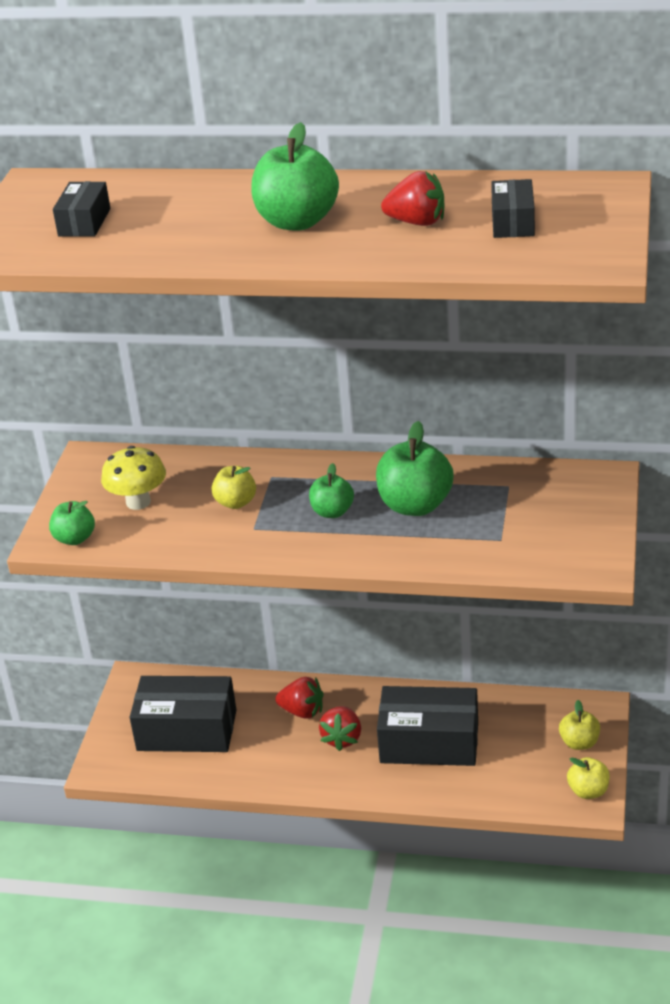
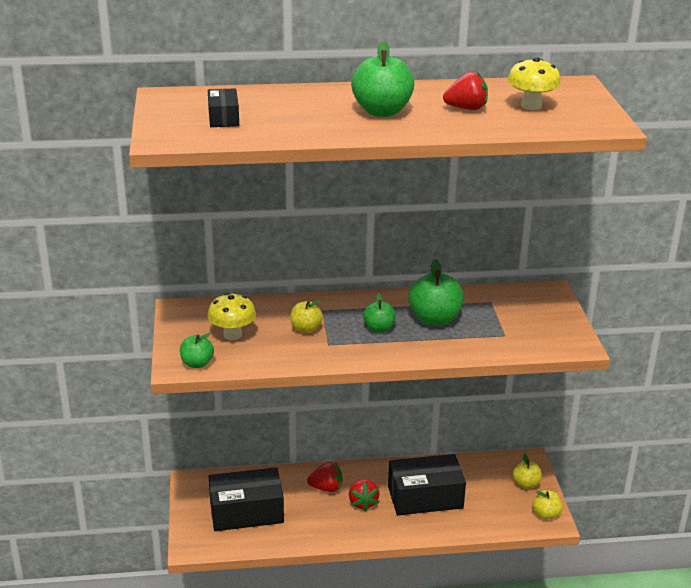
camera: 20 degrees left, 5 degrees down
(513, 222) = (531, 106): black box -> yellow mushroom

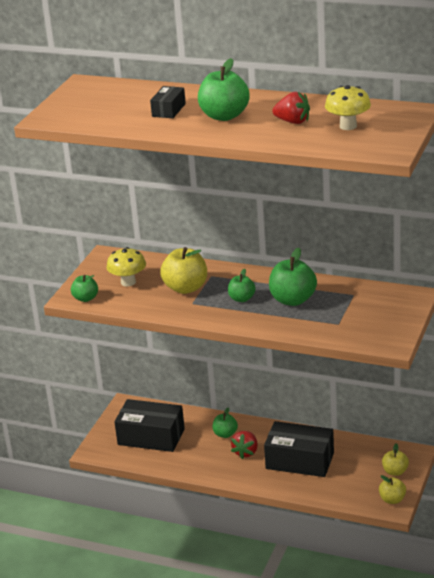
camera: 30 degrees right, 0 degrees up
(223, 118) = (104, 107): black box -> black box (168, 110)
(306, 329) = (186, 288): yellow apple -> yellow apple, size x1.71
(326, 488) = (225, 434): red strawberry -> green apple

